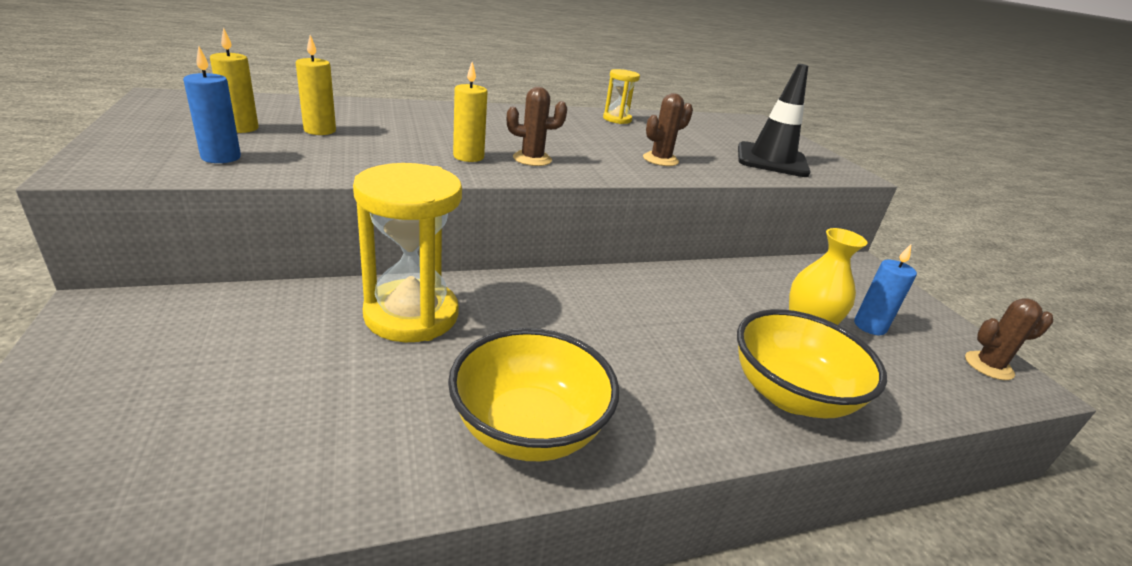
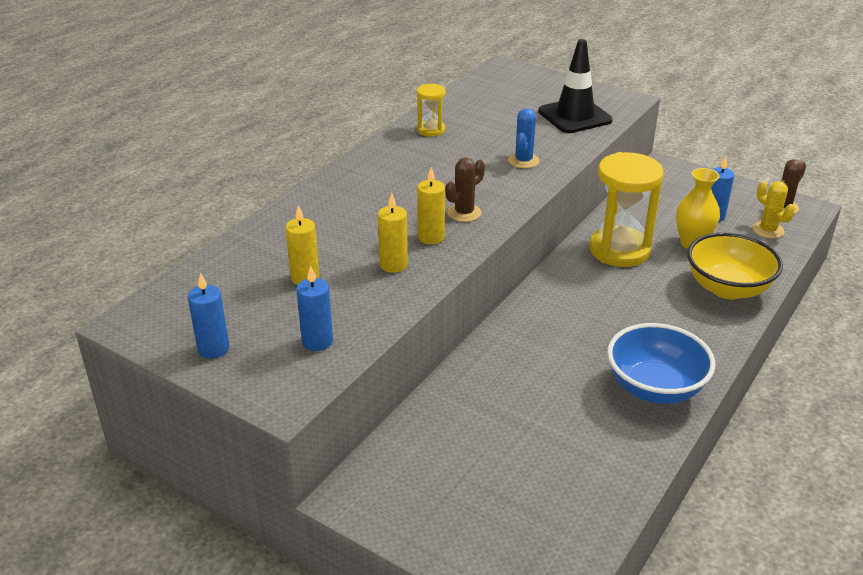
camera: 35 degrees left, 5 degrees up
(158, 127) = (213, 349): none -> blue candle
(241, 128) = (259, 312): yellow candle -> yellow candle (393, 265)
(411, 315) = (506, 373): yellow hourglass -> yellow hourglass (619, 250)
(529, 429) = (655, 388): yellow bowl -> blue bowl
(660, 160) = (523, 161): brown cactus -> blue cactus
(934, 374) = (768, 230): none -> yellow cactus

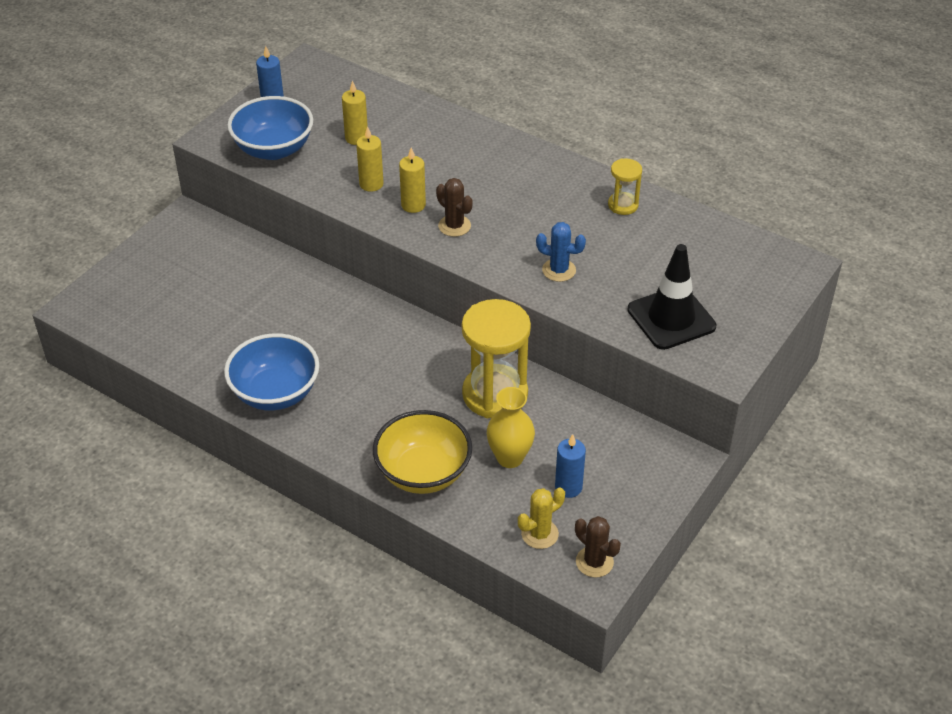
camera: 90 degrees right, 10 degrees up
(317, 341) = (274, 149): blue candle -> blue bowl

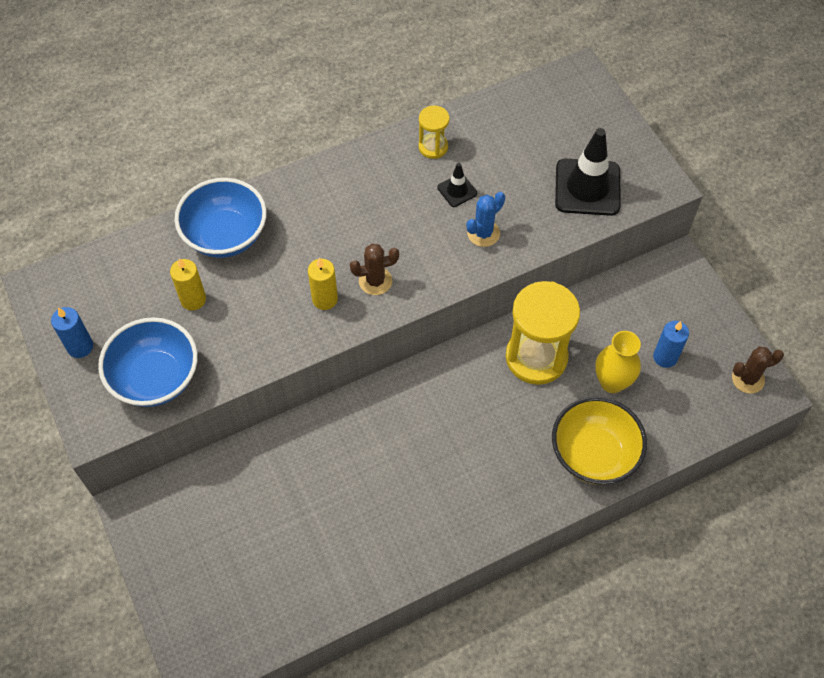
camera: 60 degrees left, 15 degrees up
(275, 393) = (432, 529): blue bowl -> blue bowl (226, 235)
(371, 184) = (270, 319): yellow candle -> none
(539, 534) = (702, 402): yellow cactus -> none
(590, 237) = (457, 190): none -> black traffic cone

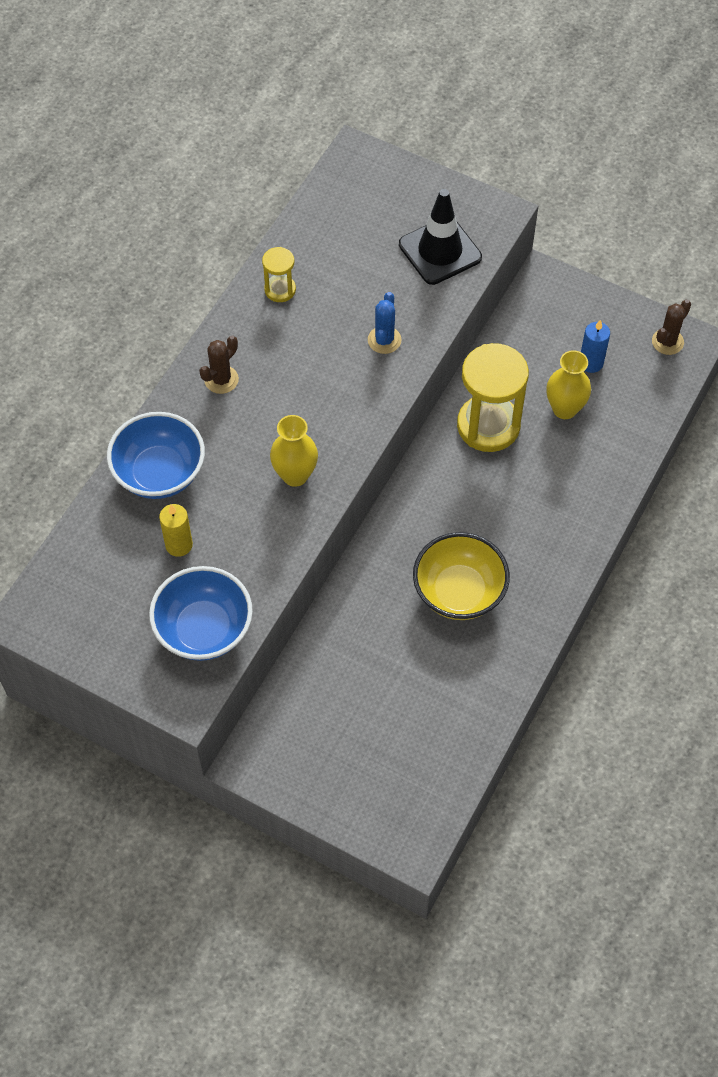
camera: 35 degrees left, 0 degrees up
(80, 347) = (111, 646): blue candle -> none
(325, 299) = (295, 475): yellow candle -> yellow vase
(375, 281) = (326, 434): brown cactus -> brown cactus (221, 380)
(457, 190) = (332, 316): black traffic cone -> none
(594, 454) = (594, 476): yellow bowl -> yellow bowl (459, 592)

